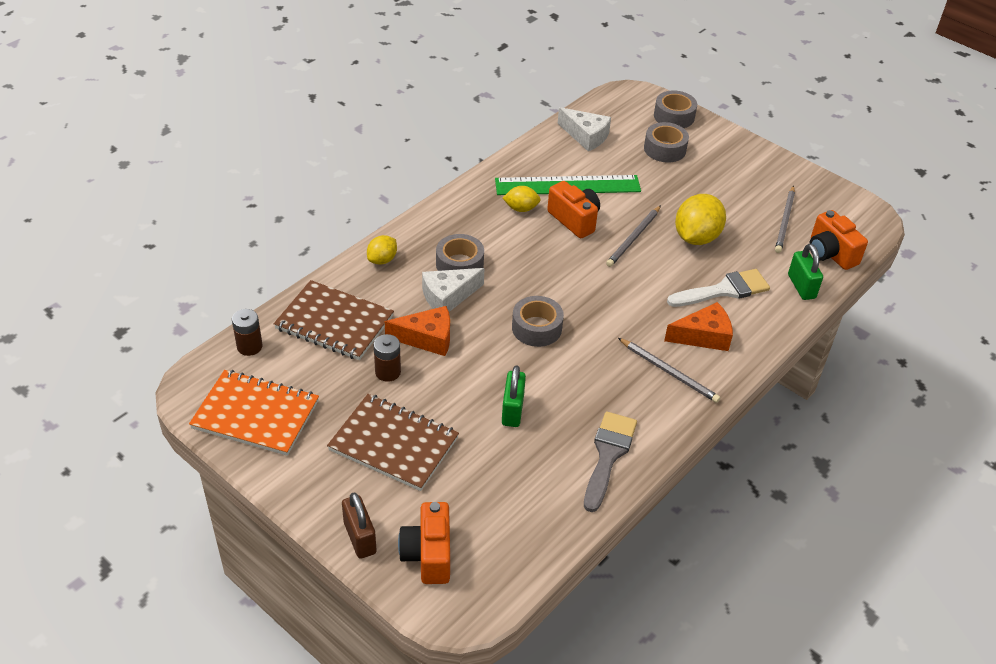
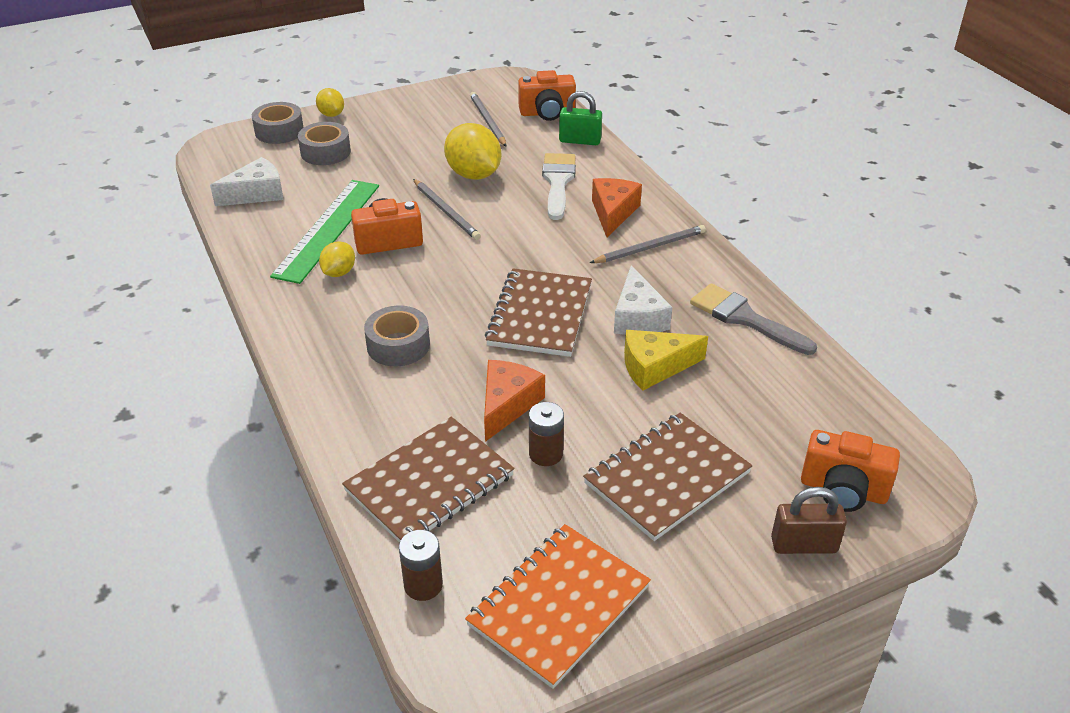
camera: 65 degrees left, 5 degrees down
(382, 260) = (342, 409): yellow lemon -> yellow lemon (331, 114)
(448, 297) = (447, 369): white cheese -> white cheese (637, 317)
(512, 410) = (655, 367): green padlock -> yellow cheese
(536, 328) = (540, 315): grey tape -> brown notebook
(784, 221) = (487, 121): grey pencil -> grey pencil turned 150 degrees counterclockwise

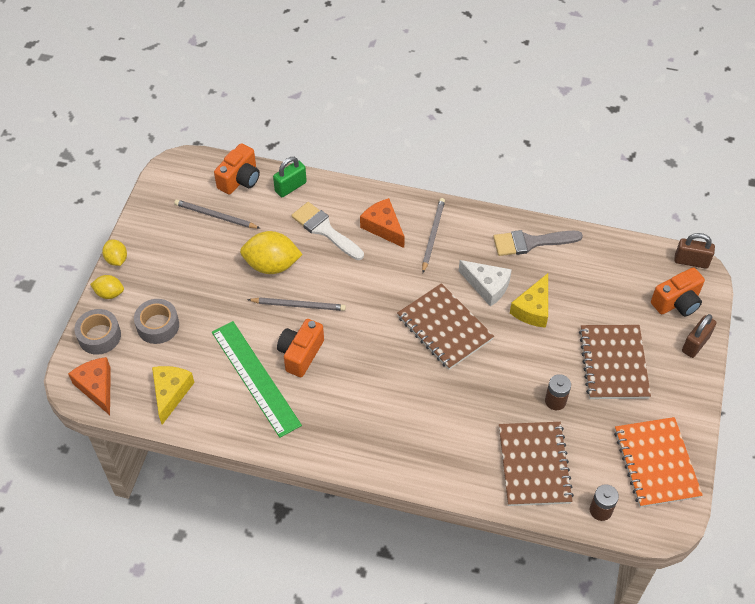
camera: 50 degrees left, 15 degrees up
(256, 194) = (171, 393): white cheese -> yellow cheese
(339, 273) = (309, 399): yellow lemon -> yellow lemon (116, 259)
(398, 345) = (409, 411): grey tape -> none
(507, 405) = (504, 393): orange cheese -> orange cheese (97, 387)
(927, 469) = (691, 261): none -> brown padlock

